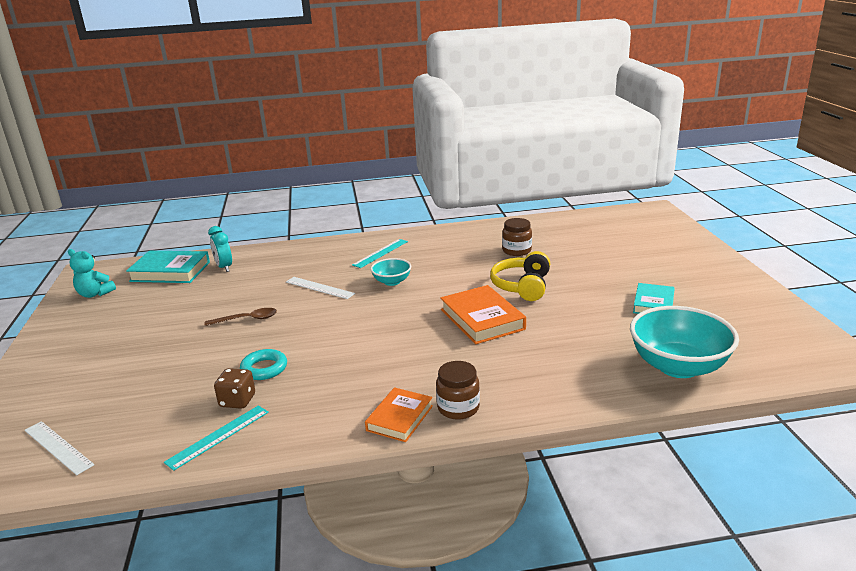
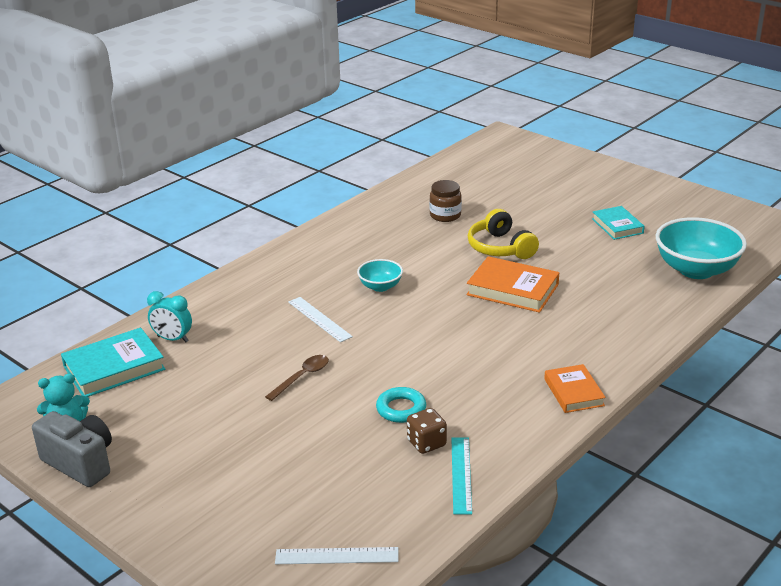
camera: 40 degrees left, 5 degrees up
(64, 316) = (80, 463): none -> grey camera
(319, 288) = (319, 319): white ruler -> white ruler turned 60 degrees clockwise
(380, 253) = (320, 262): turquoise ruler -> none
(458, 408) = (602, 365): brown jar -> none

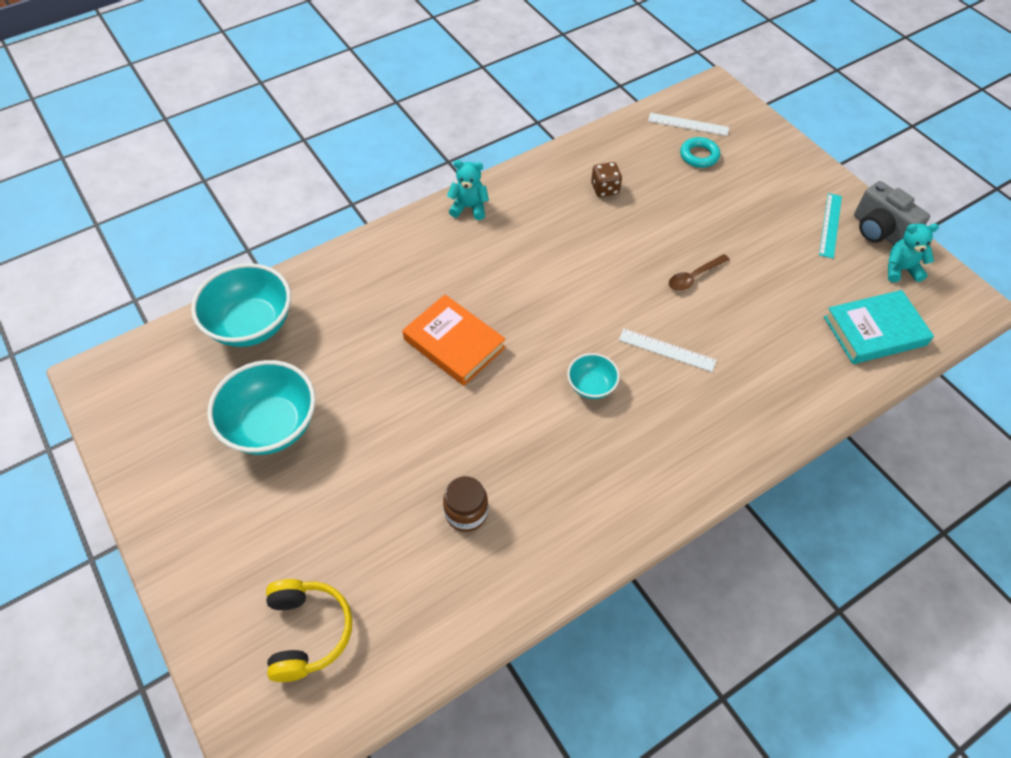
camera: 165 degrees left, 25 degrees up
(172, 339) = (821, 358): turquoise clock -> none
(319, 319) = (667, 350): white ruler -> white ruler turned 45 degrees counterclockwise
(401, 409) = (615, 224): turquoise ring -> turquoise ring (699, 155)
(461, 474) = (588, 159): turquoise ruler -> turquoise ruler (830, 225)
(500, 248) = (431, 420): yellow headphones -> yellow headphones (308, 632)
(573, 392) = (469, 207): orange book -> turquoise teddy bear
(617, 226) = (272, 425): turquoise book -> turquoise bowl

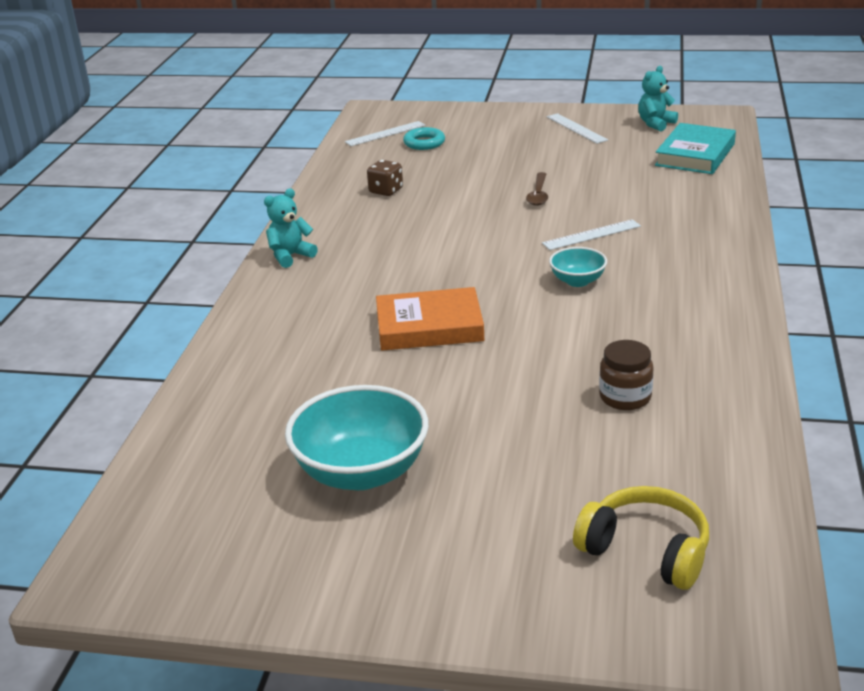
camera: 45 degrees left, 25 degrees down
(251, 325) = (211, 433): turquoise bowl -> none
(830, 225) = (576, 128): turquoise ruler -> white ruler
(879, 231) = (610, 116): grey camera -> none

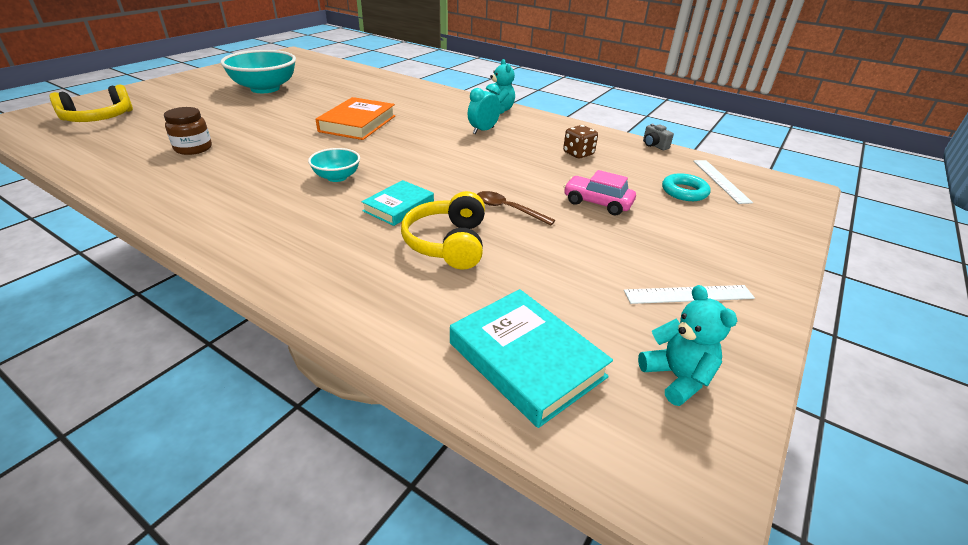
camera: 110 degrees right, 5 degrees up
(326, 164) = (654, 145): none -> grey camera
(370, 247) = (483, 130): none -> turquoise clock
(485, 167) = (597, 203): none -> pink car
(592, 235) = (399, 207): white ruler -> turquoise book
(618, 202) = (448, 243): none -> yellow headphones

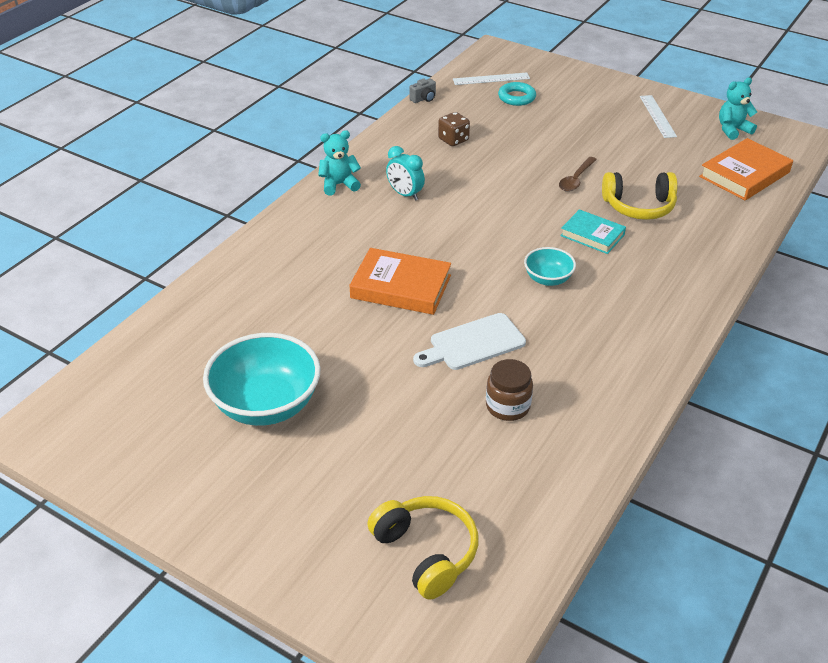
camera: 90 degrees left, 5 degrees up
(274, 142) = (473, 343): none -> white cutting board
(526, 360) = (744, 174): turquoise book -> orange book
(597, 203) = (550, 138): pink car -> none

